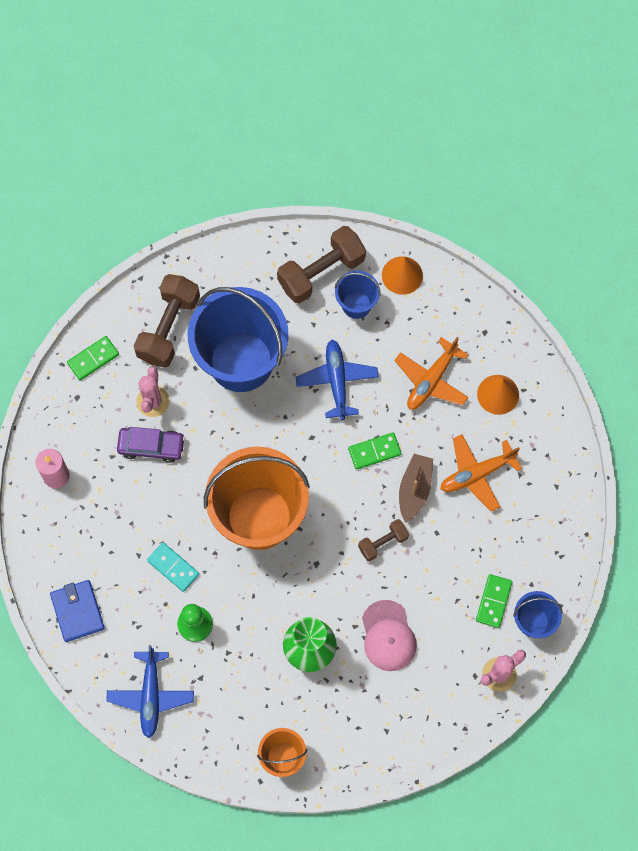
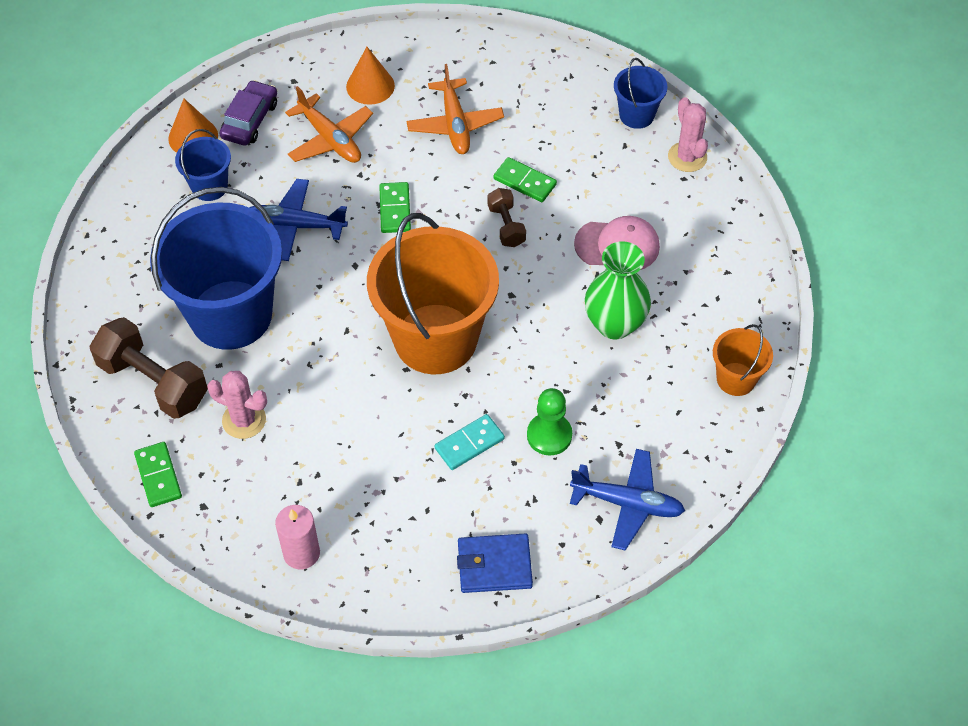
camera: 75 degrees left, 15 degrees down
(151, 446) = (303, 434): purple car -> purple car (250, 120)
(321, 272) = (153, 211): brown dumbbell -> none
(414, 490) = (453, 183): brown boat -> none
(494, 601) = (604, 143): green domino -> green domino (525, 182)

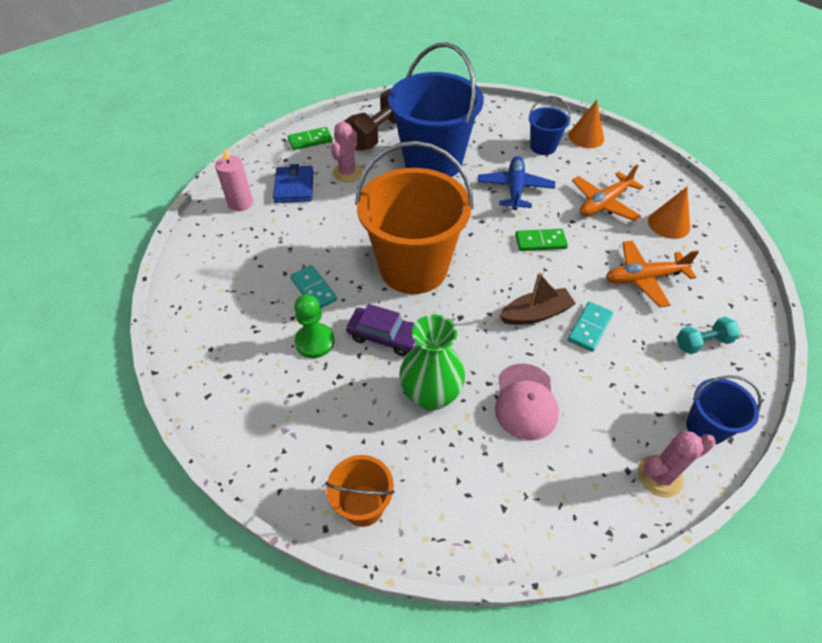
camera: 90 degrees right, 5 degrees down
(250, 120) = (610, 162): purple car -> purple car (385, 336)
(494, 565) = (203, 305): blue wallet -> blue wallet (294, 187)
(506, 226) = (535, 314): brown dumbbell -> brown boat
(525, 182) = (589, 328): green domino -> turquoise domino
(541, 95) = (702, 343): none -> turquoise dumbbell
(628, 503) = (237, 398): blue plane -> none

